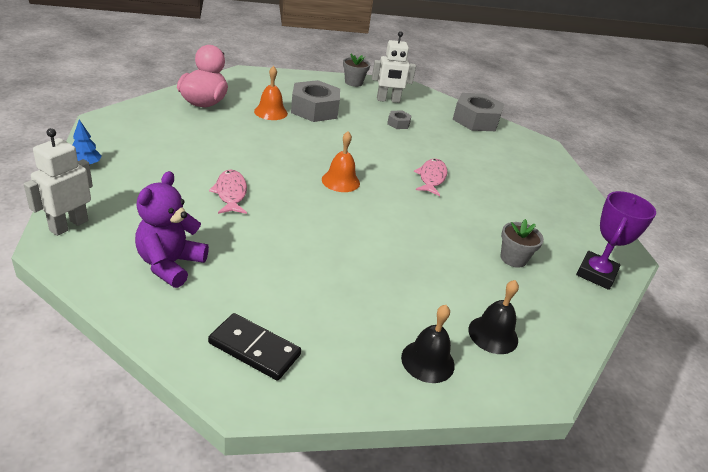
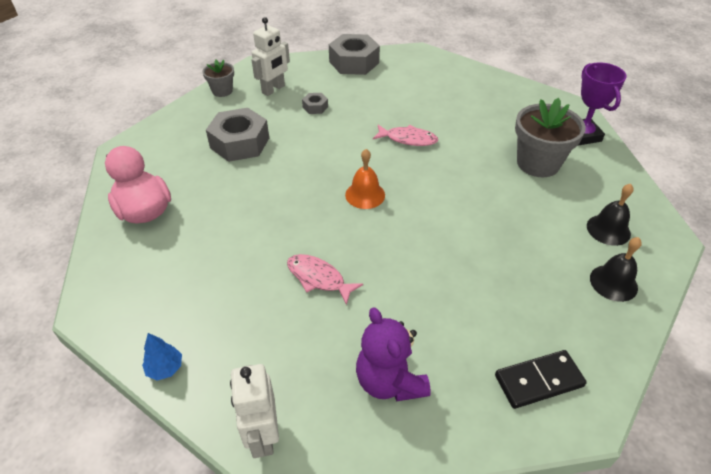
camera: 40 degrees left, 10 degrees up
(270, 112) = (213, 174): orange bell -> none
(431, 178) = (408, 139): pink fish -> pink fish turned 135 degrees clockwise
(513, 258) = (538, 163): grey flower pot -> grey flower pot, size x1.80

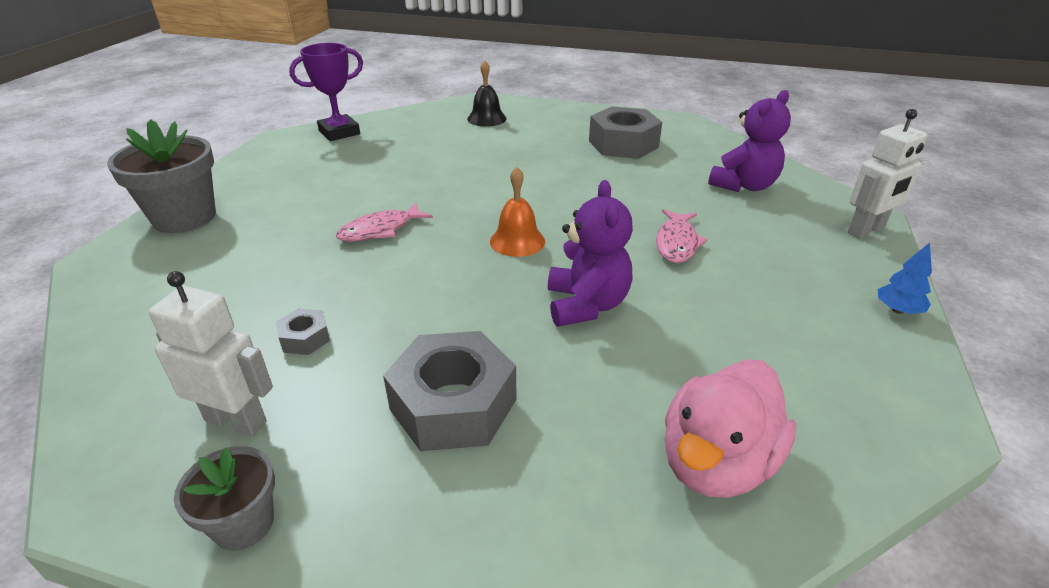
camera: 110 degrees left, 10 degrees down
(279, 206) = (586, 305): none -> purple teddy bear
(354, 62) = (123, 329): grey nut -> grey nut (623, 144)
(408, 139) = (380, 230): pink fish -> pink fish turned 120 degrees counterclockwise
(538, 163) = (401, 150): grey flower pot -> grey flower pot (184, 217)
(539, 381) = (673, 134): black domino -> none
(613, 282) = (550, 116): black bell -> none

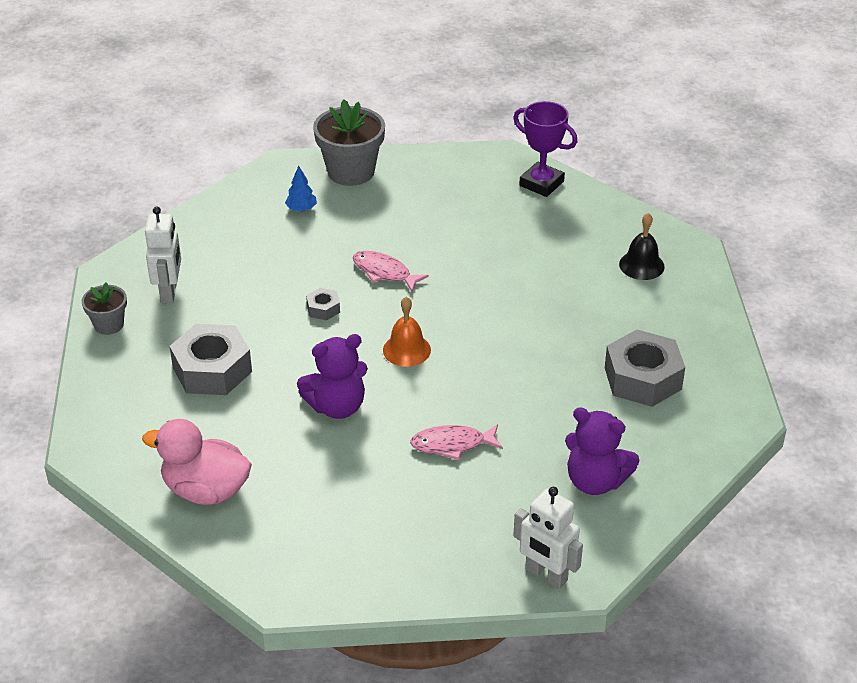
camera: 70 degrees right, 5 degrees up
(305, 338) = (244, 288): grey nut -> grey nut (323, 309)
(897, 310) = (411, 588): blue tree -> blue tree (301, 209)

